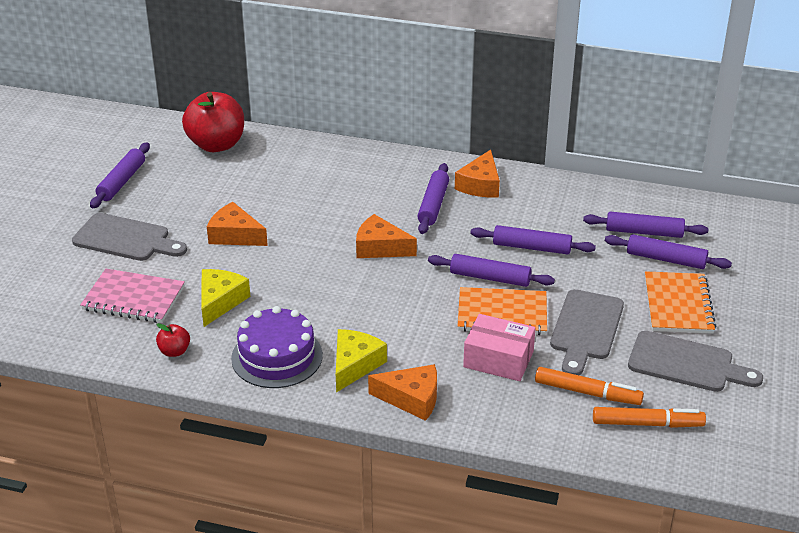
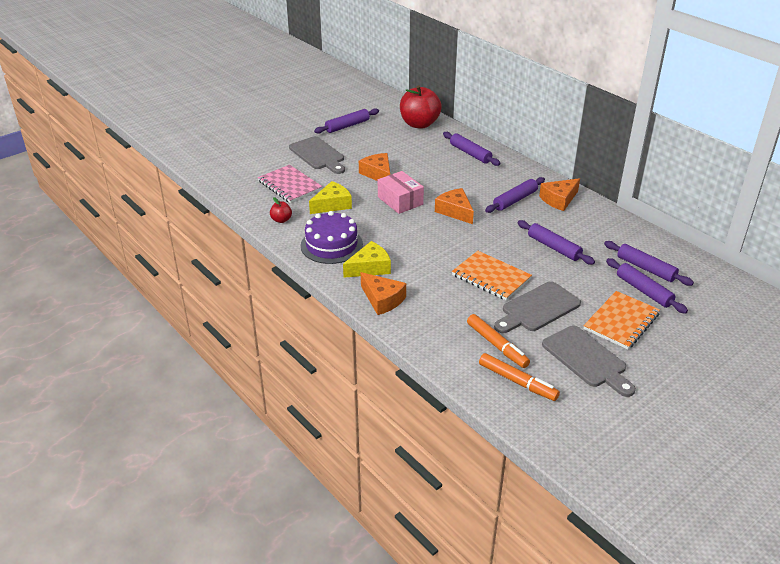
camera: 35 degrees right, 0 degrees up
(490, 278) = (506, 254): purple rolling pin -> purple rolling pin (470, 153)
(498, 359) = (459, 301): pink box -> pink box (400, 201)

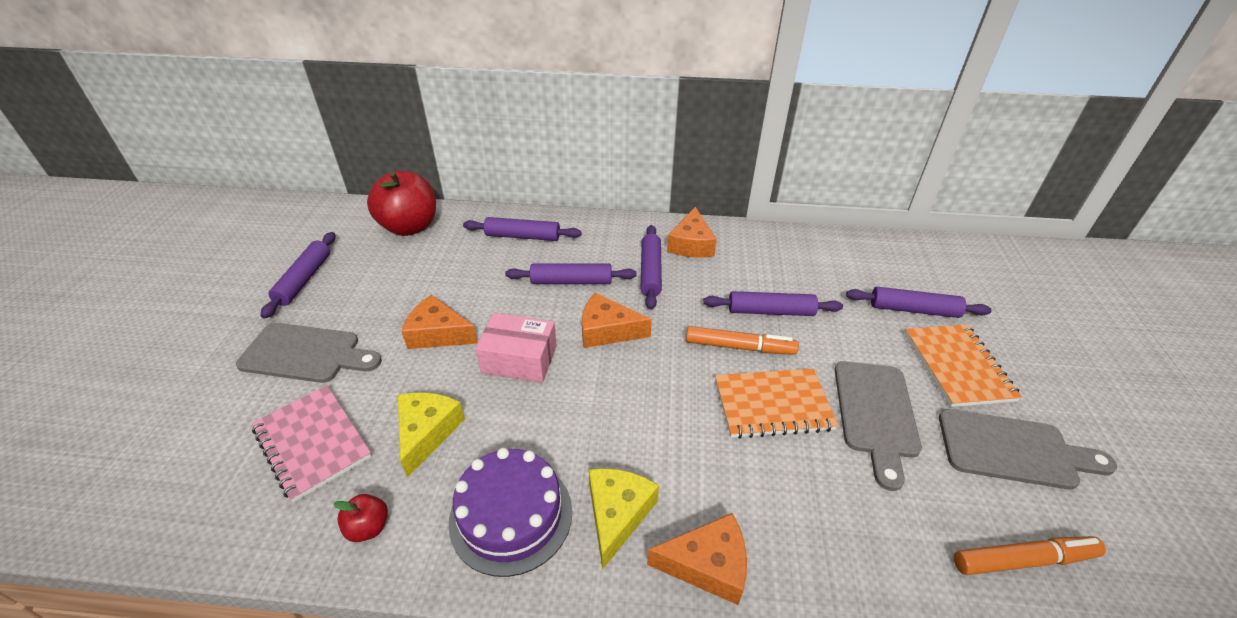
camera: 45 degrees left, 5 degrees up
(290, 185) = (312, 443): pink notebook -> pink notebook turned 45 degrees clockwise
(497, 345) = (924, 516): orange marker -> orange marker (739, 347)
(646, 268) = (875, 280): purple rolling pin -> purple rolling pin (571, 281)

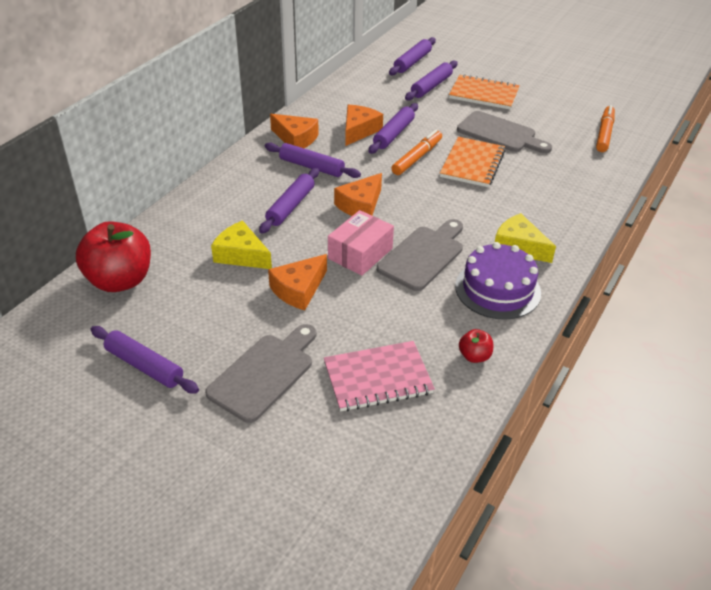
camera: 65 degrees left, 0 degrees up
(426, 433) = (405, 314): yellow cheese -> yellow cheese (241, 255)
(523, 236) = (205, 216): purple rolling pin -> purple rolling pin (412, 62)
(707, 565) = (565, 225): orange cheese -> orange cheese (359, 130)
(1013, 450) = (546, 106): grey cutting board -> grey cutting board (423, 256)

